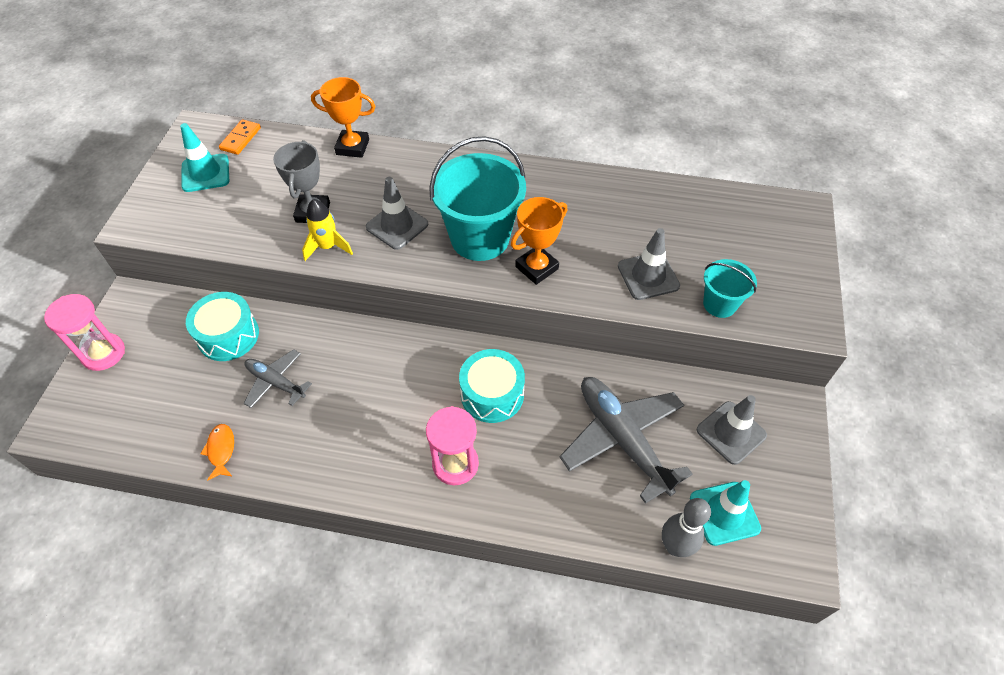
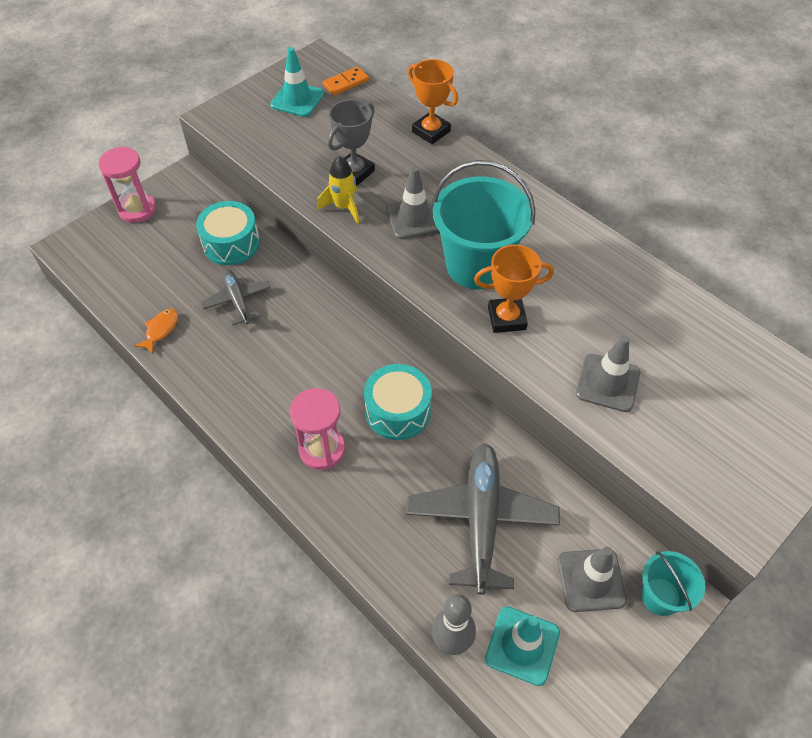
camera: 35 degrees right, 0 degrees up
(719, 304) = (658, 449): turquoise bucket -> turquoise bucket (660, 596)

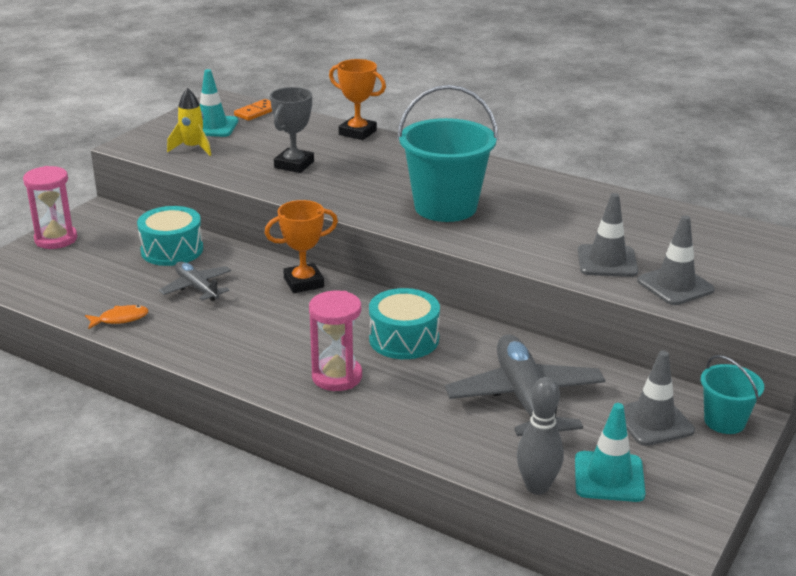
camera: 15 degrees left, 25 degrees down
(161, 330) = (120, 319): orange fish -> orange fish turned 60 degrees clockwise
(343, 207) = (294, 187): yellow rocket -> yellow rocket (193, 148)
(414, 218) = (368, 186): grey traffic cone -> grey traffic cone (675, 285)
(506, 318) = (491, 235): orange trophy -> orange trophy (303, 282)

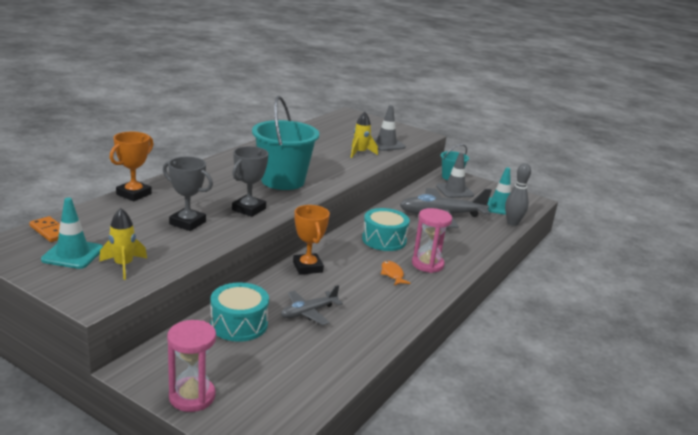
camera: 90 degrees left, 5 degrees down
(120, 319) = (355, 350): orange fish -> orange fish (392, 274)
(343, 192) = (249, 209): none -> grey trophy
(607, 261) = (360, 153): grey traffic cone -> yellow rocket

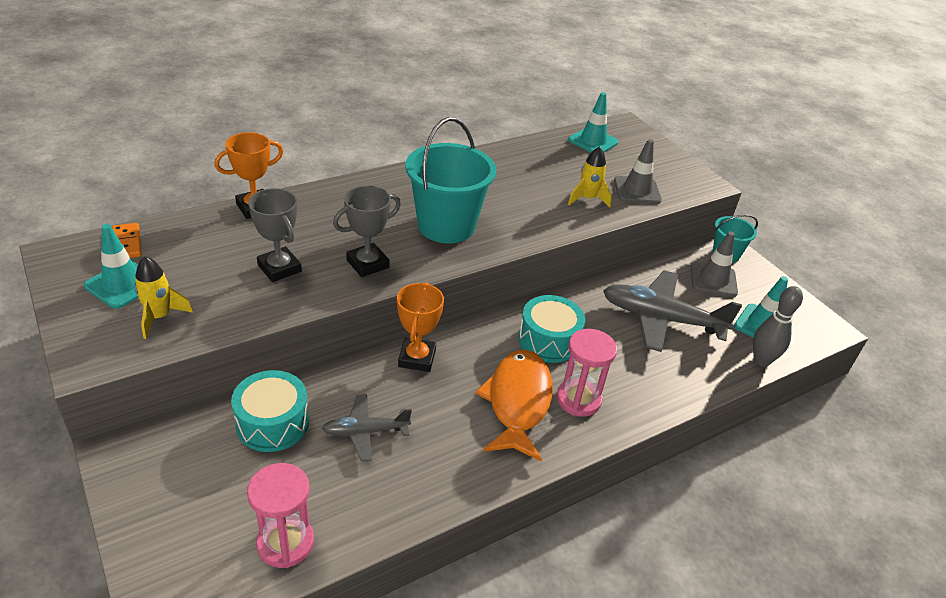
camera: 25 degrees right, 15 degrees up
(192, 397) = (145, 514): pink hourglass -> pink hourglass (285, 543)
(336, 124) = (593, 141): none -> turquoise traffic cone
(392, 274) = (517, 402): orange fish -> orange fish, size x2.28

